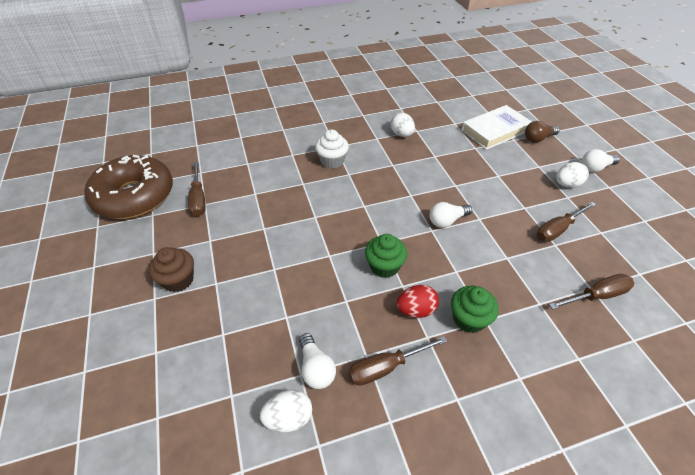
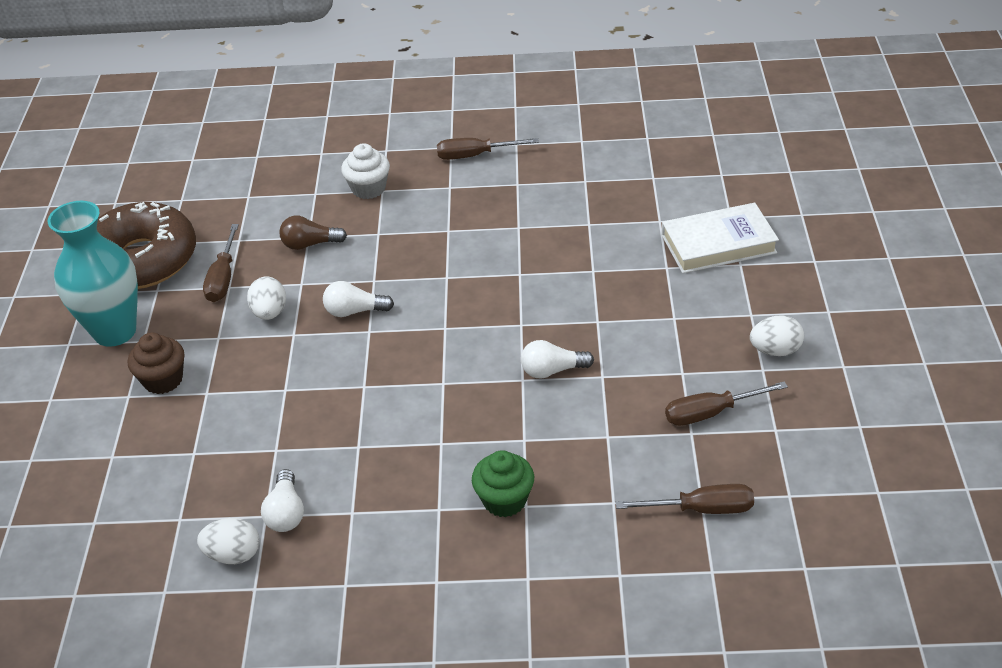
camera: 20 degrees right, 5 degrees down
(128, 250) = (115, 331): none -> turquoise vase
(332, 161) = (432, 253): white cupcake -> white cupcake (368, 188)
(384, 266) = (429, 414): green cupcake -> none
(386, 367) = (369, 530): brown screwdriver -> brown screwdriver (475, 155)
(401, 134) = (561, 227): white egg -> white egg (270, 312)
(416, 310) = (442, 475): red egg -> none
(538, 138) = (782, 269): brown light bulb -> brown light bulb (310, 244)
(595, 168) = (844, 332): white light bulb -> white light bulb (354, 311)

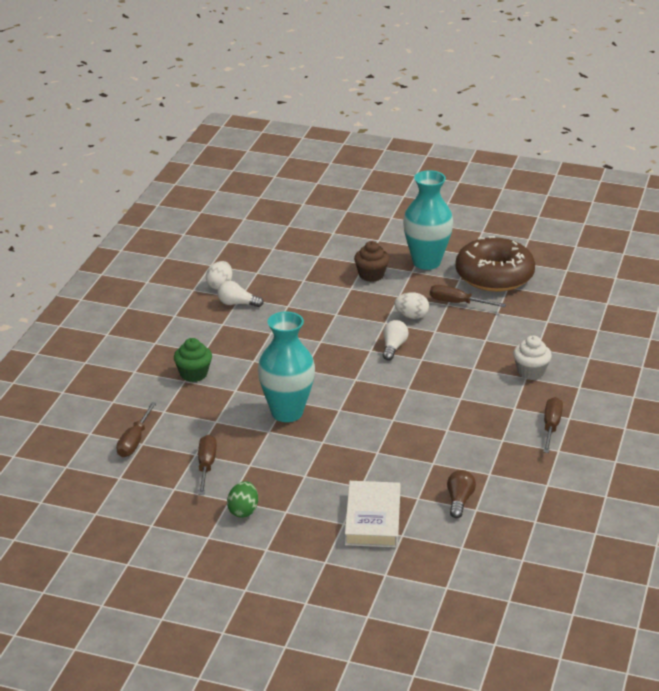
camera: 105 degrees right, 10 degrees down
(310, 244) = (476, 339): brown light bulb -> brown light bulb (459, 501)
(552, 370) = (287, 413): white light bulb -> turquoise vase
(775, 350) = (243, 511): white egg -> green egg

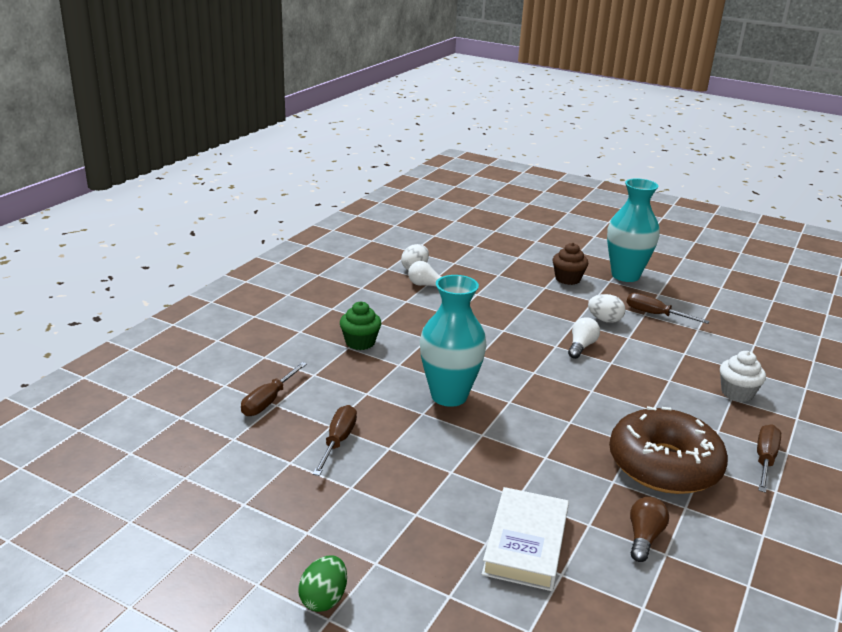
camera: 10 degrees right, 5 degrees down
(243, 511) = (363, 504): green egg -> green egg (324, 599)
(494, 276) = (695, 295): brown donut -> brown donut (664, 465)

